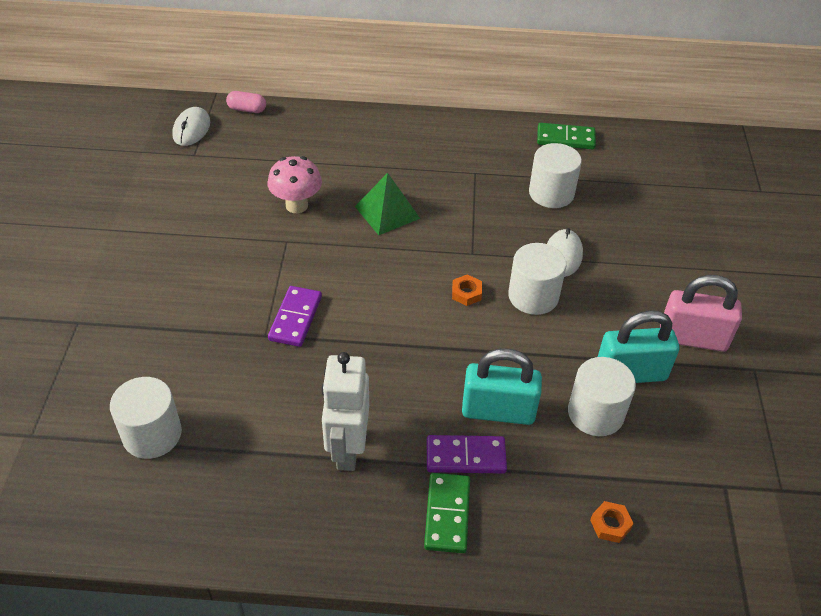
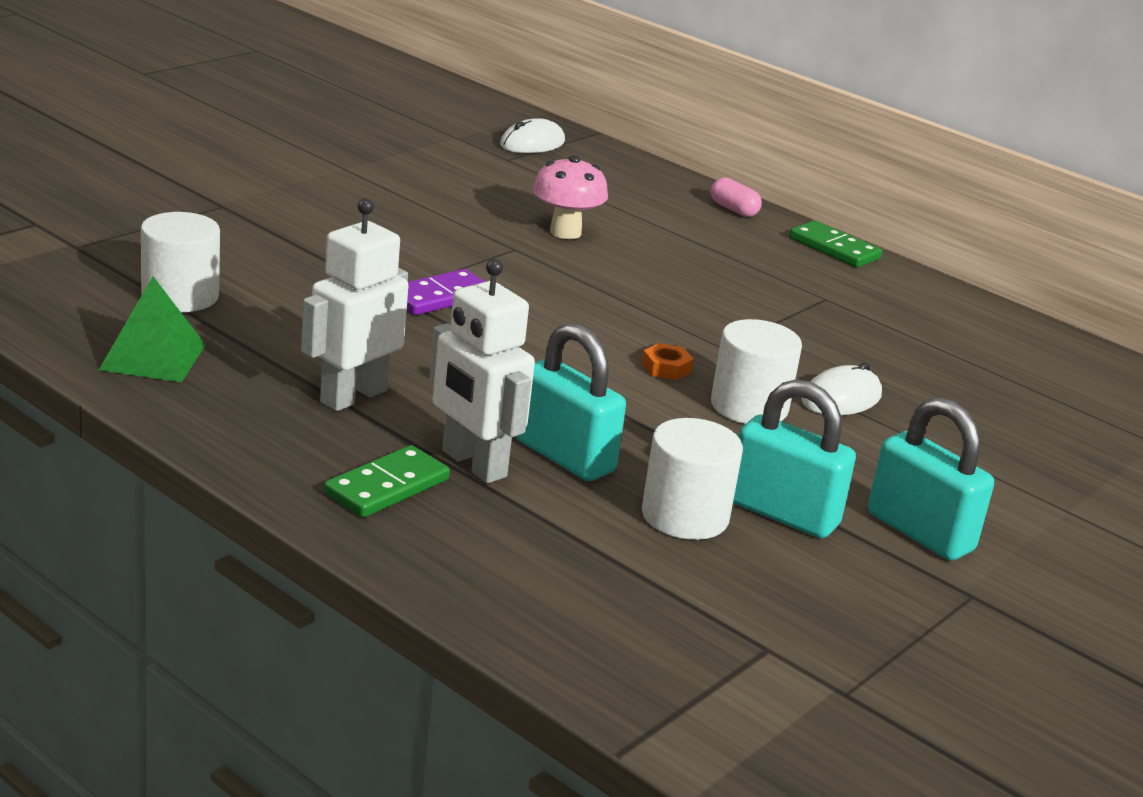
camera: 35 degrees right, 20 degrees down
(247, 109) = (616, 154): pink capsule -> pink capsule (733, 210)
(387, 212) = (664, 278): green pyramid -> green pyramid (153, 357)
(465, 456) = (473, 464): purple domino -> white robot
(551, 193) = (905, 352): white cylinder -> none
(565, 139) = (998, 325): green domino -> green domino (834, 248)
(610, 524) = (565, 592): orange nut -> none
(692, 338) = (919, 532): pink padlock -> turquoise padlock

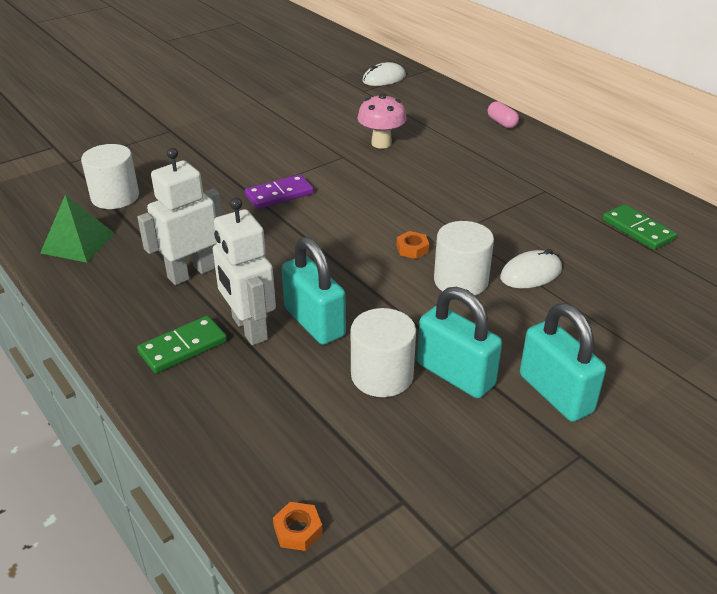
camera: 15 degrees right, 10 degrees up
(644, 683) = (298, 530): none -> orange nut
(834, 248) = (563, 151): green domino -> green domino (637, 230)

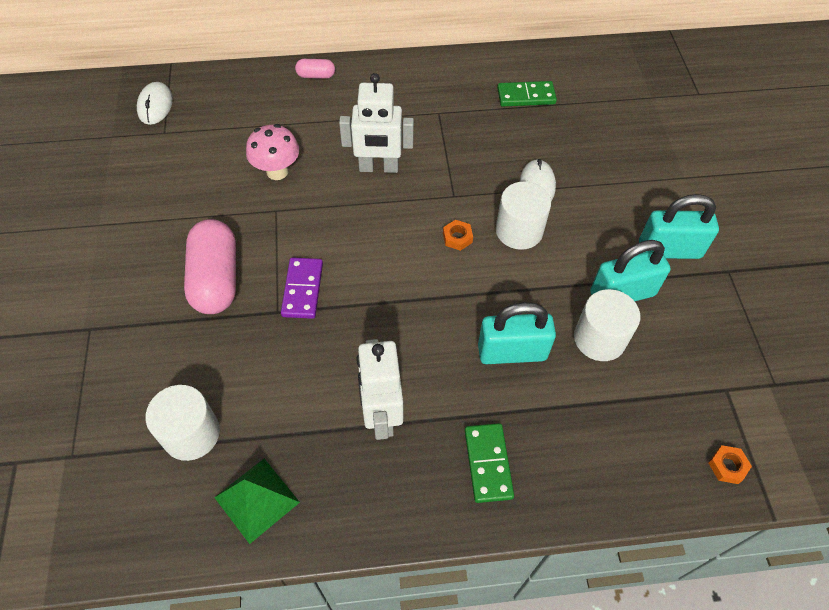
camera: 60 degrees left, 20 degrees up
(249, 329) = (492, 402): white robot -> white robot (378, 168)
(254, 157) = (216, 279): none -> pink capsule

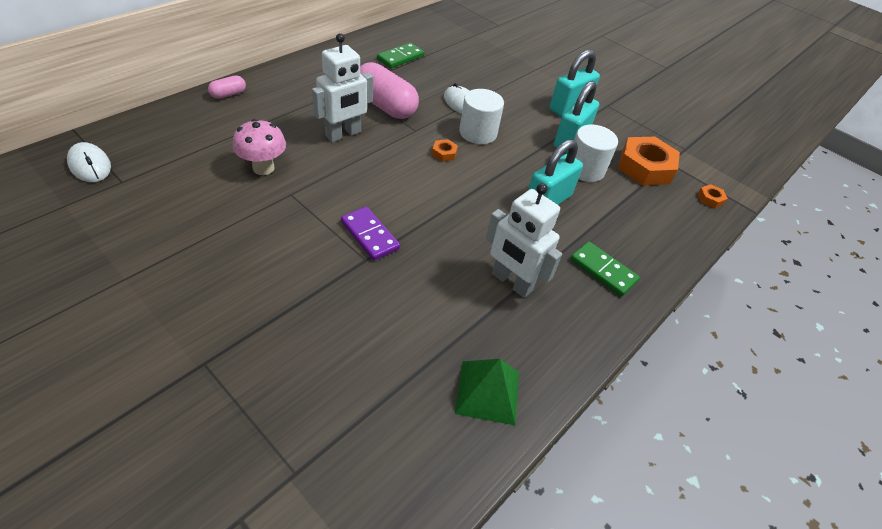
camera: 45 degrees left, 10 degrees down
(191, 434) = (387, 382): white cylinder -> none
(216, 279) = (289, 263): pink capsule -> pink capsule (385, 106)
(683, 377) = (645, 167): none -> orange nut

